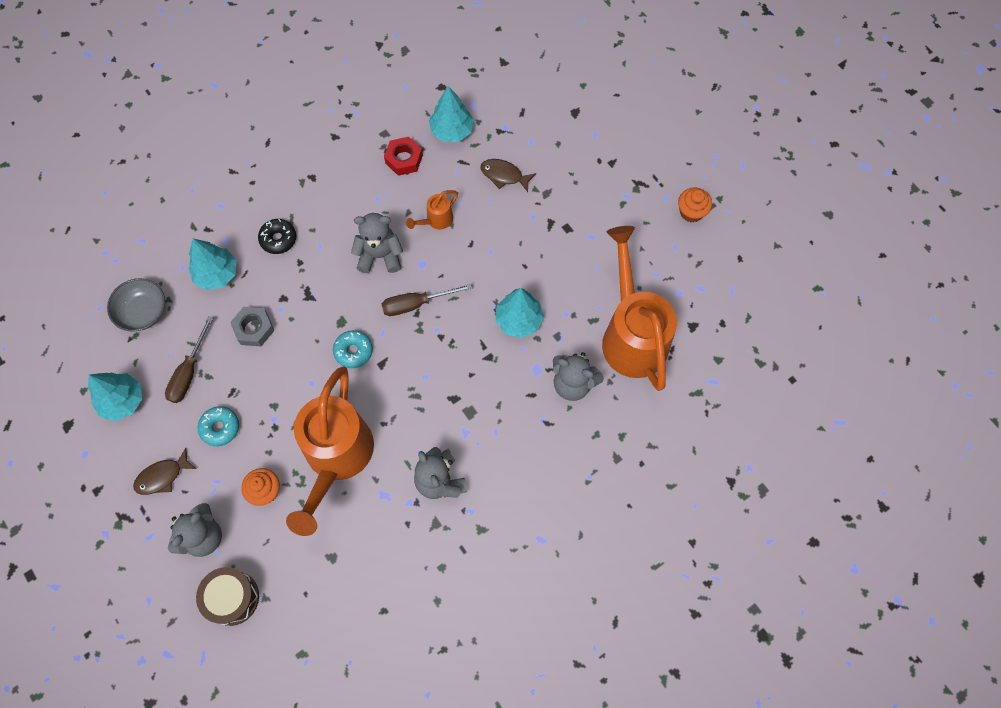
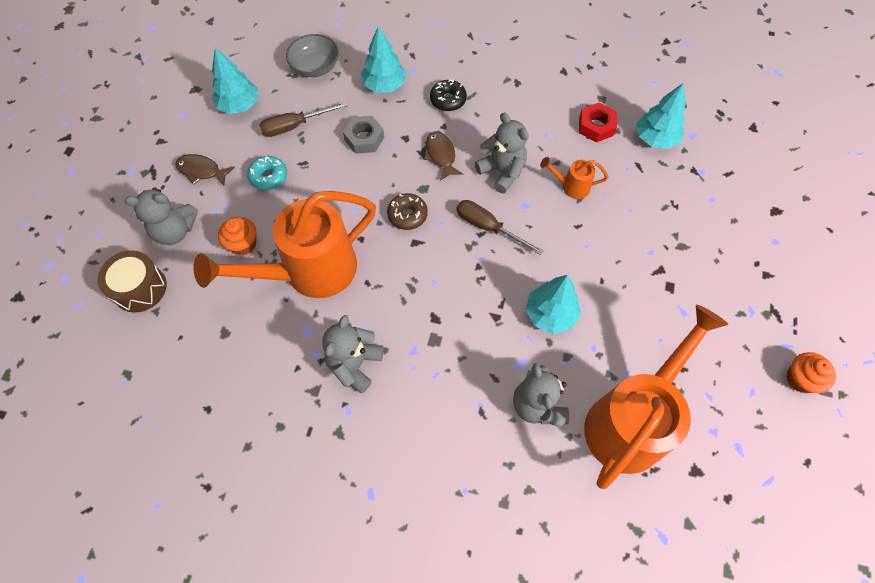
camera: 50 degrees right, 5 degrees down
(353, 351) = (407, 215): turquoise donut -> brown donut
(504, 175) = (661, 203): brown fish -> brown fish (441, 155)

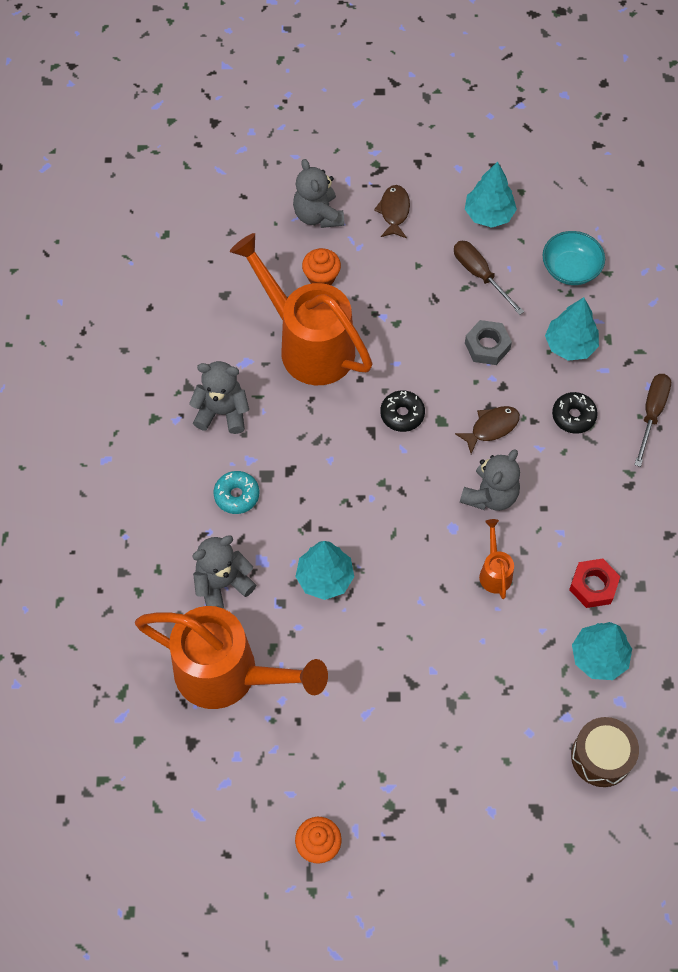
camera: 75 degrees right, 0 degrees up
(140, 288) = (249, 211): brown drum -> brown drum (601, 756)
(269, 177) = (406, 273): turquoise donut -> turquoise donut (237, 495)
(315, 66) = (570, 268): grey bowl -> turquoise bowl
(407, 215) = (402, 414): brown donut -> black donut
(488, 227) = (412, 496): brown screwdriver -> brown screwdriver (651, 414)

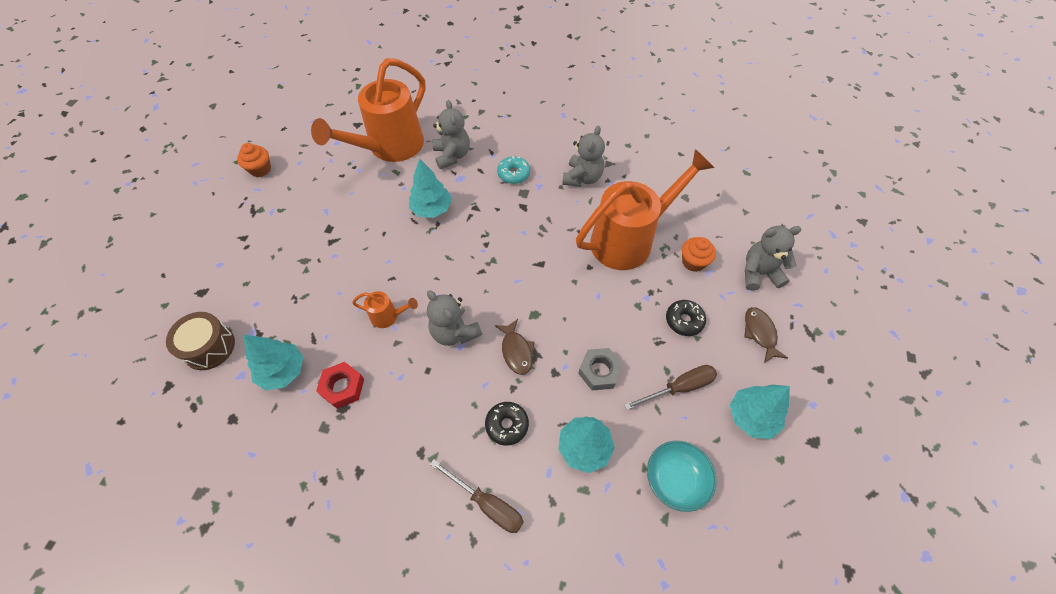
camera: 105 degrees right, 5 degrees down
(394, 211) = (760, 333): brown fish -> brown fish turned 120 degrees counterclockwise
(402, 414) = (548, 288): black donut -> black donut (684, 320)

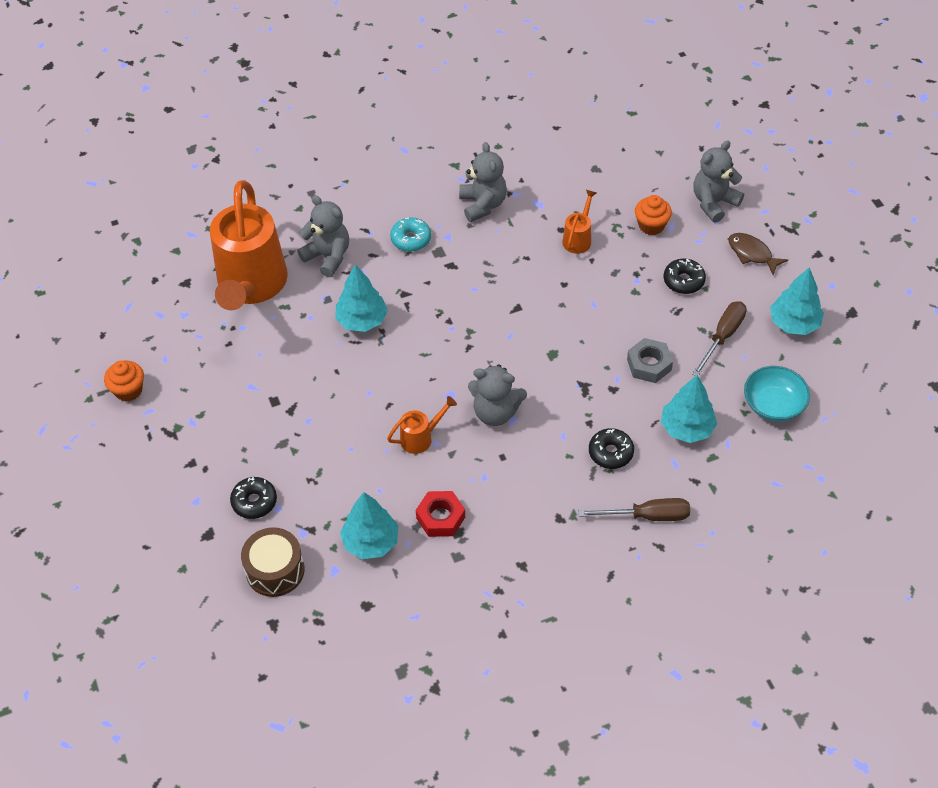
camera: 35 degrees left, 5 degrees down
(248, 289) = (254, 502): none -> black donut
(516, 351) = (565, 393): brown fish -> none
(629, 240) = (578, 239): orange watering can -> orange watering can, size x0.41

